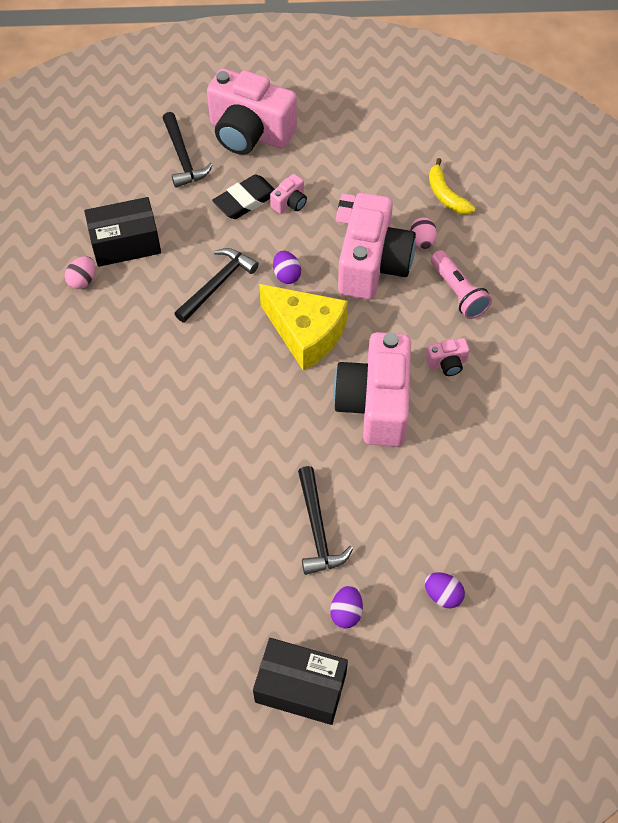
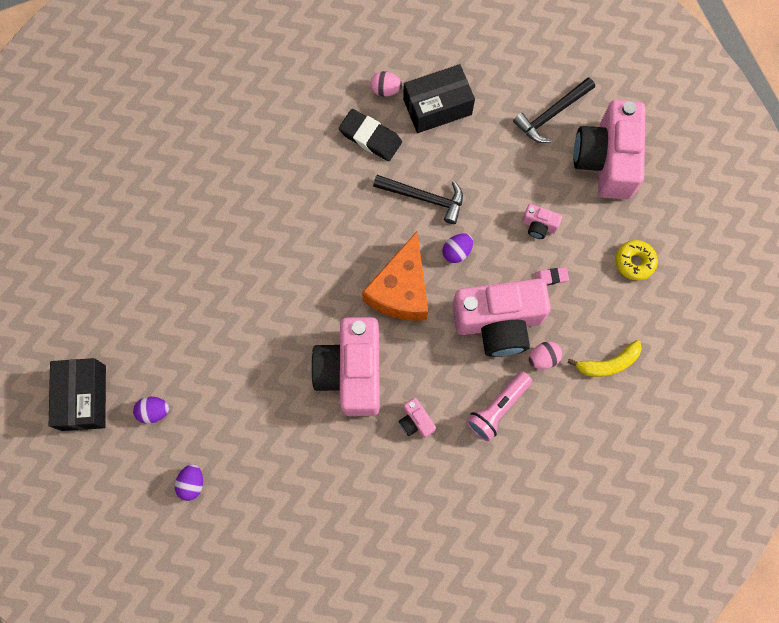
camera: 70 degrees right, 15 degrees up
(125, 243) = (437, 107): black box -> black box turned 75 degrees counterclockwise
(245, 200) = (525, 186): black eraser -> black eraser (370, 137)
(305, 334) = (401, 290): yellow cheese -> orange cheese
(317, 529) = (218, 364): black hammer -> none
(357, 145) = (634, 262): none -> yellow donut
(375, 404) = (351, 372): pink camera -> pink camera turned 75 degrees counterclockwise
(446, 195) = (608, 363): yellow banana -> yellow banana turned 150 degrees counterclockwise

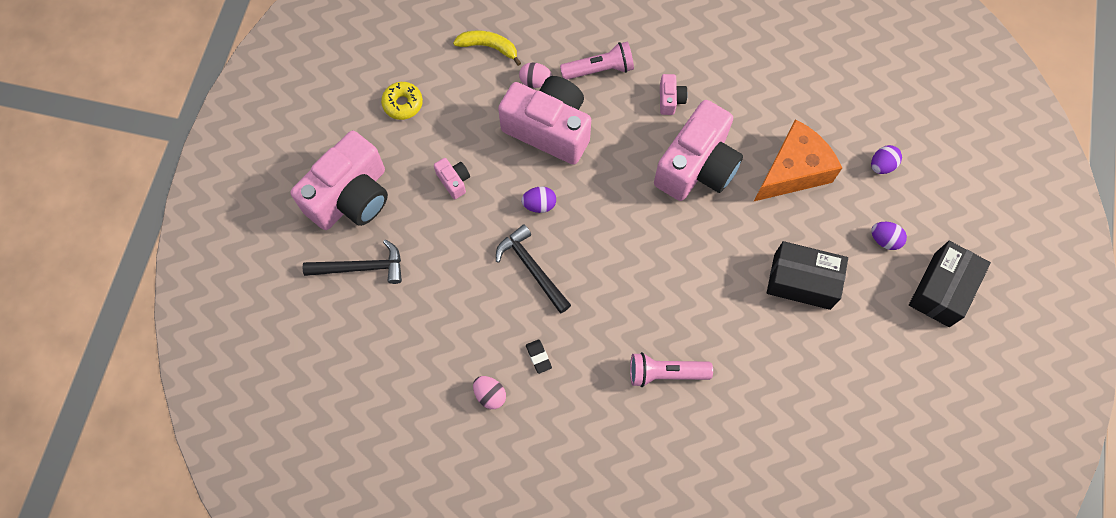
camera: 145 degrees left, 5 degrees down
(268, 186) = (665, 373): none -> pink flashlight
(370, 137) = (538, 357): black eraser -> black eraser, size x0.51
(401, 290) = (609, 204): orange cheese -> orange cheese (793, 171)
(437, 107) = (455, 344): black box -> black box (802, 281)
(551, 277) = (478, 135): pink eraser -> none

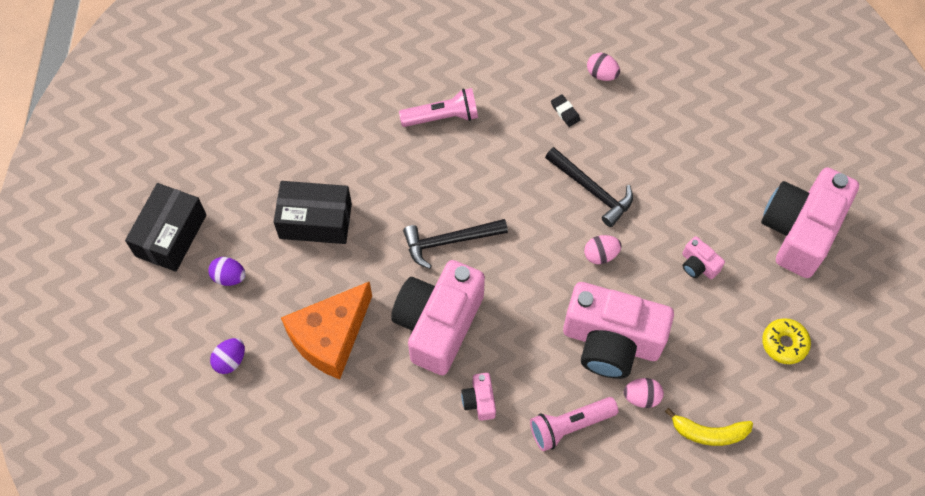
camera: 170 degrees right, 5 degrees down
(361, 267) = (761, 164): black hammer -> black hammer (449, 241)
(539, 204) = (600, 255): purple egg -> pink egg

